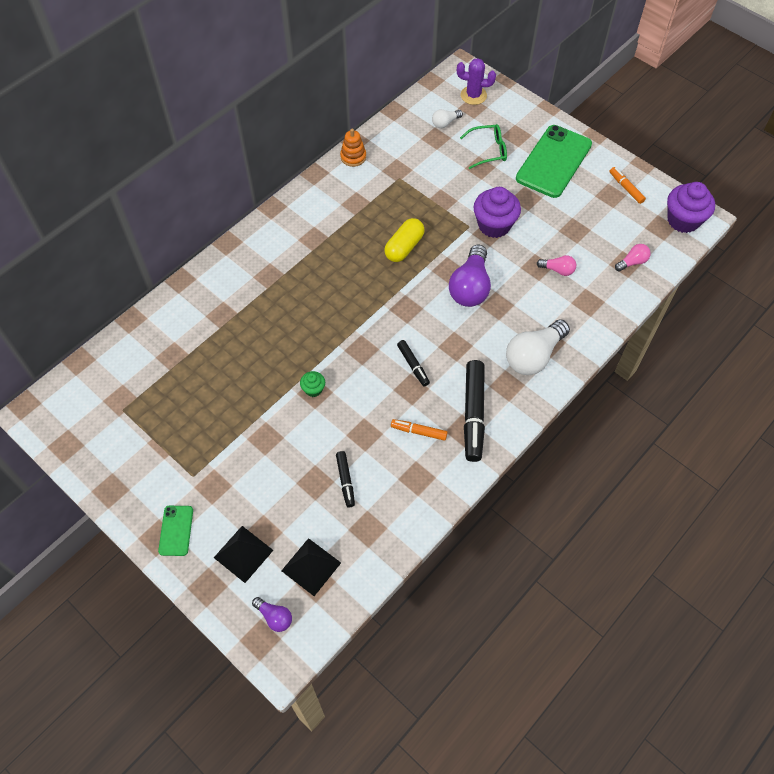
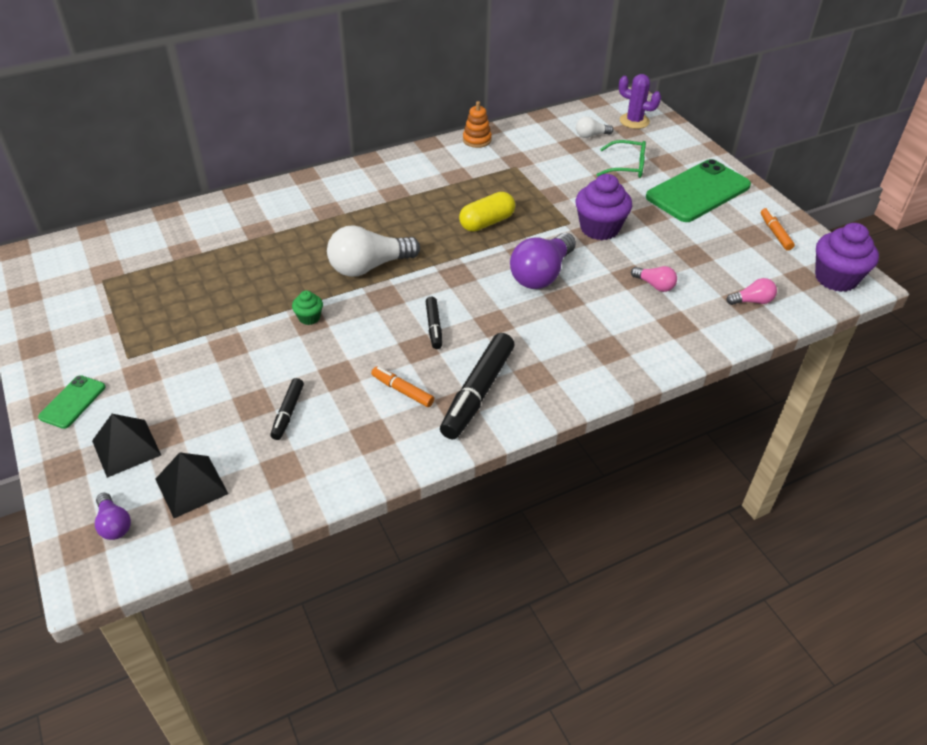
camera: 20 degrees right, 15 degrees down
(534, 356) = (583, 357): white light bulb -> white light bulb (369, 267)

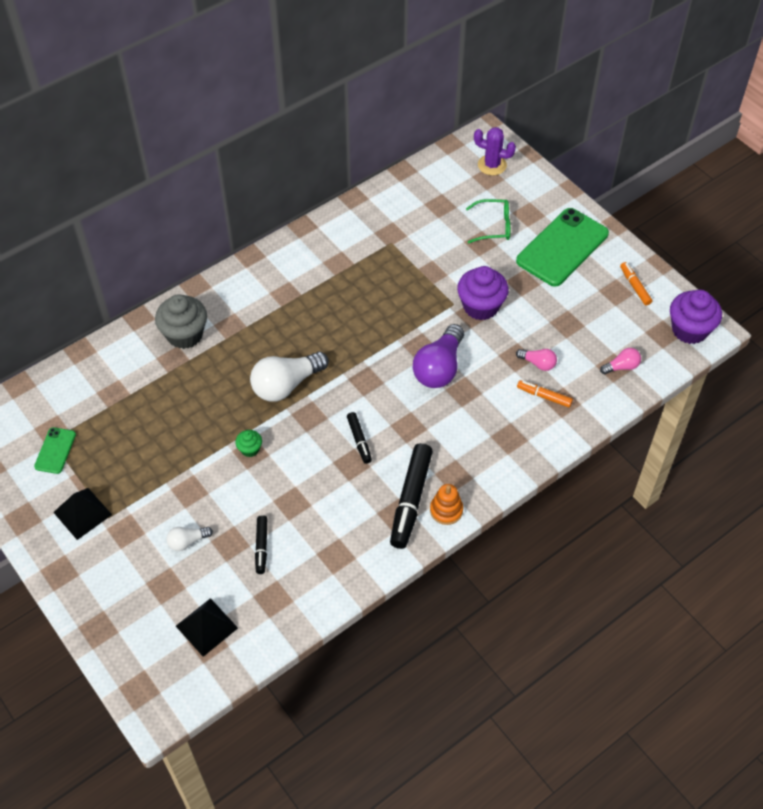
camera: 10 degrees left, 10 degrees up
(72, 402) = (79, 569): green phone -> green phone (55, 450)
(114, 524) = (158, 670): purple light bulb -> none
(126, 447) = (141, 602): black pyramid -> black pyramid (82, 513)
(278, 211) = (185, 334): none -> grey cupcake
(402, 391) = (349, 509): orange marker -> orange marker (544, 396)
(477, 140) = (347, 214): orange stacking toy -> orange stacking toy (446, 510)
(487, 222) = (379, 316): yellow capsule -> none
(591, 135) = (454, 191): white light bulb -> white light bulb (187, 541)

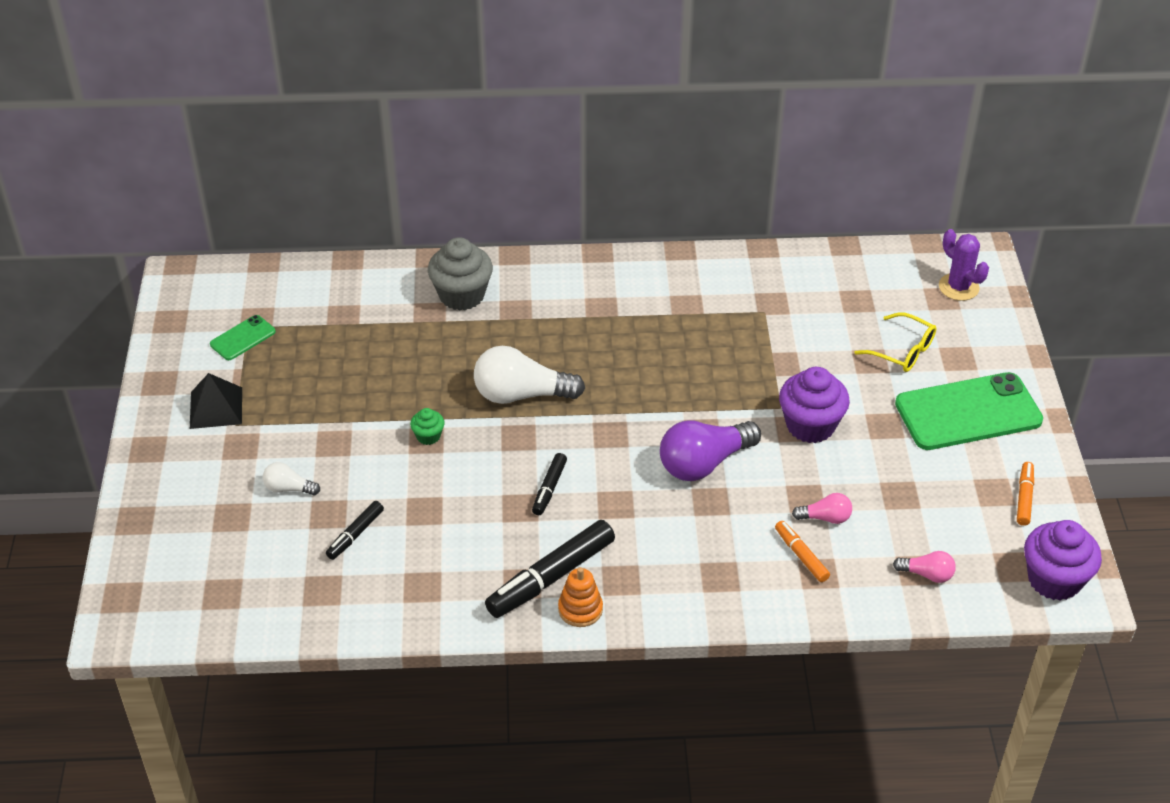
camera: 35 degrees right, 10 degrees down
(207, 627) = (235, 578): black pyramid -> none
(493, 226) = (902, 351): green glasses -> yellow glasses
(538, 363) = (825, 518): pink light bulb -> pink light bulb turned 60 degrees counterclockwise

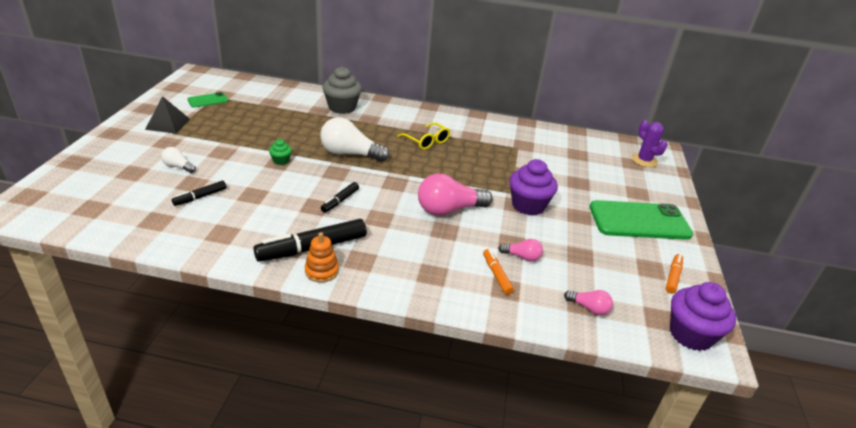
camera: 10 degrees right, 10 degrees down
(704, 463) = (449, 210): purple light bulb -> pink light bulb
(902, 351) = (600, 182): yellow glasses -> yellow glasses (426, 141)

